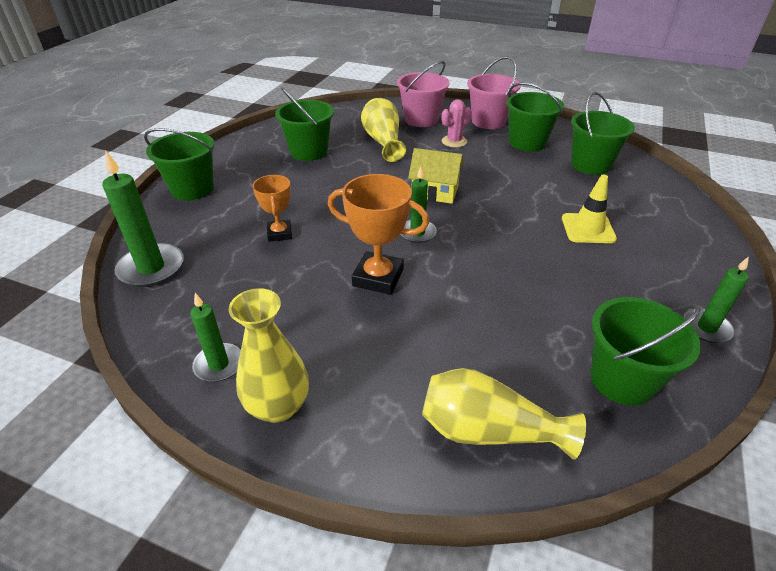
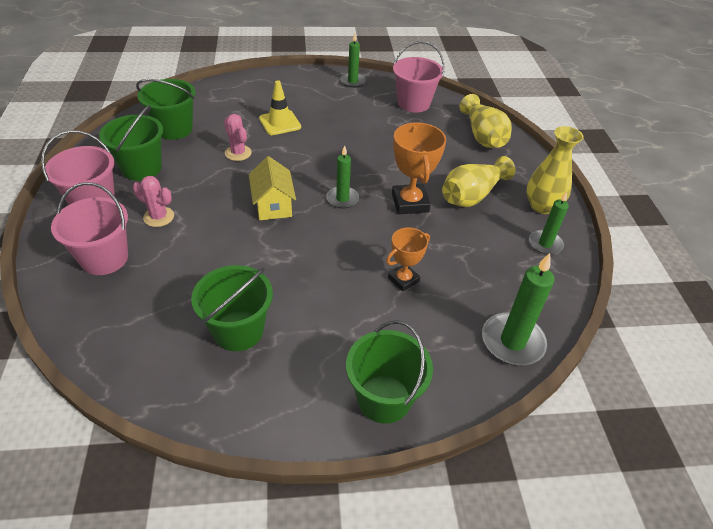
camera: 120 degrees left, 5 degrees up
(383, 141) = (182, 272): yellow vase -> yellow vase (472, 195)
(532, 190) = (238, 153): none -> pink cactus
(622, 379) = (413, 103): green bucket -> pink bucket

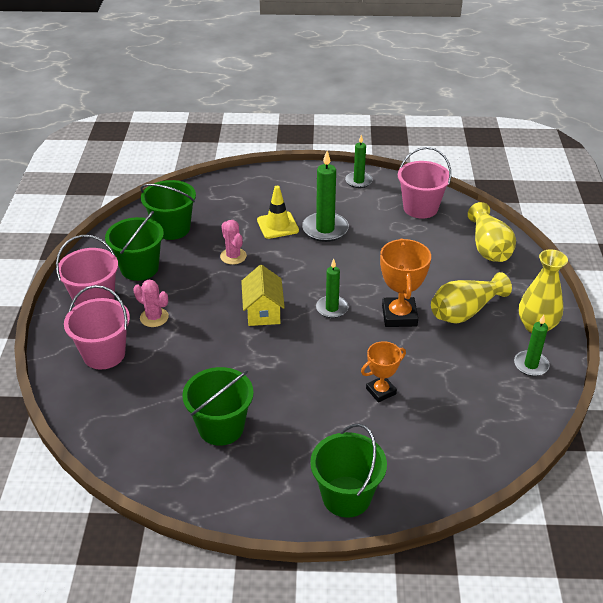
camera: 10 degrees right, 5 degrees down
(512, 341) = (477, 456): green candle -> green candle (325, 229)

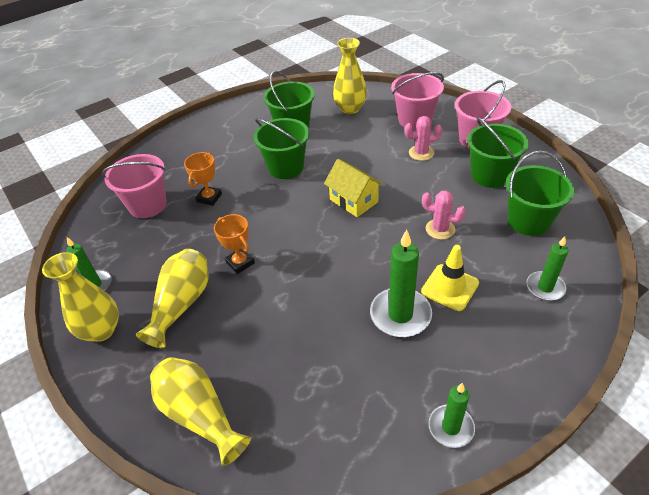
camera: 145 degrees right, 5 degrees up
(135, 412) = (350, 108): none -> yellow vase
(332, 308) = (303, 235): green candle -> green candle (545, 287)
(346, 496) = (187, 138): green bucket -> green bucket (286, 167)
(399, 316) = (240, 263): orange trophy -> orange trophy, size x0.63
(420, 208) = (329, 431): pink bucket -> pink bucket (147, 205)

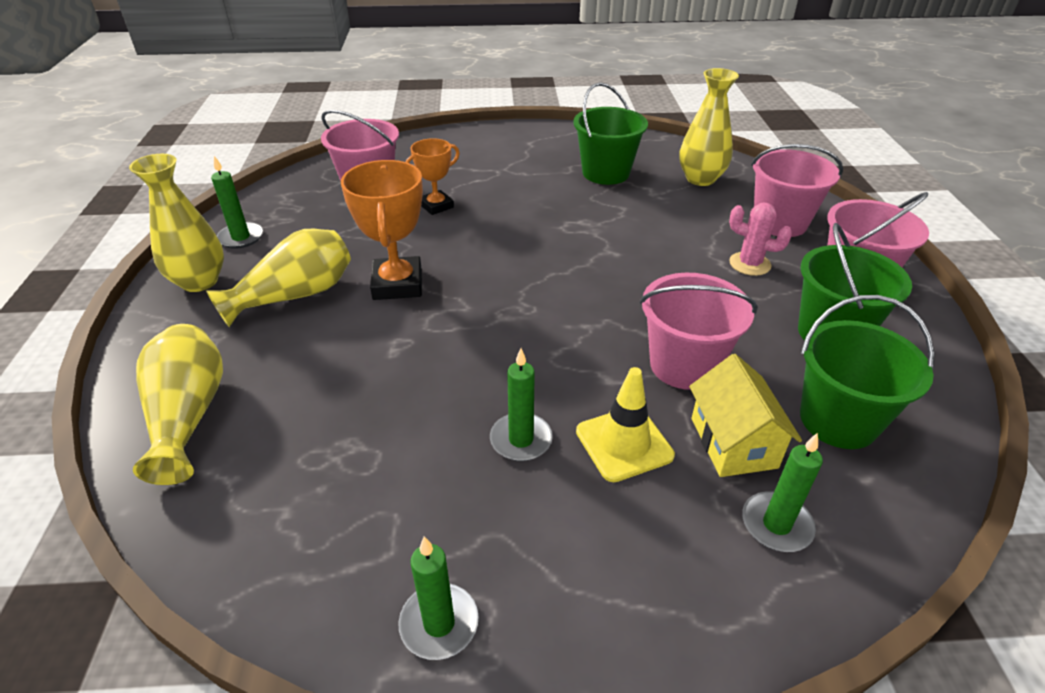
camera: 30 degrees right, 5 degrees down
(240, 263) = (397, 284): orange trophy -> orange trophy, size x1.59
(286, 167) = (553, 210): green bucket -> none
(354, 201) = (599, 279): yellow house -> yellow house (733, 442)
(400, 315) = (521, 439): green candle -> green candle, size x0.63
(440, 229) = (684, 365): pink cactus -> pink bucket

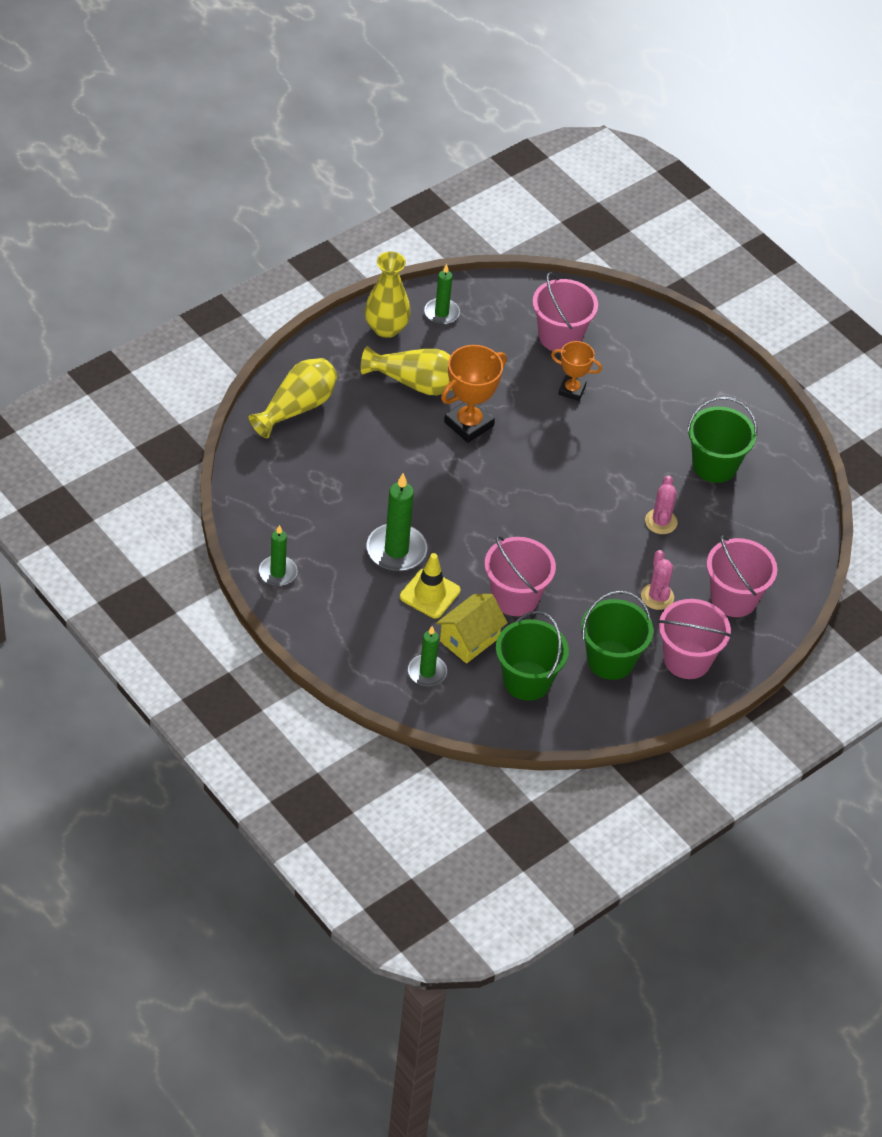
camera: 50 degrees right, 10 degrees up
(521, 439) = (396, 550): green candle -> green candle, size x1.59
(649, 223) = (661, 522): none -> pink cactus
(700, 179) = (761, 528): yellow vase -> none

